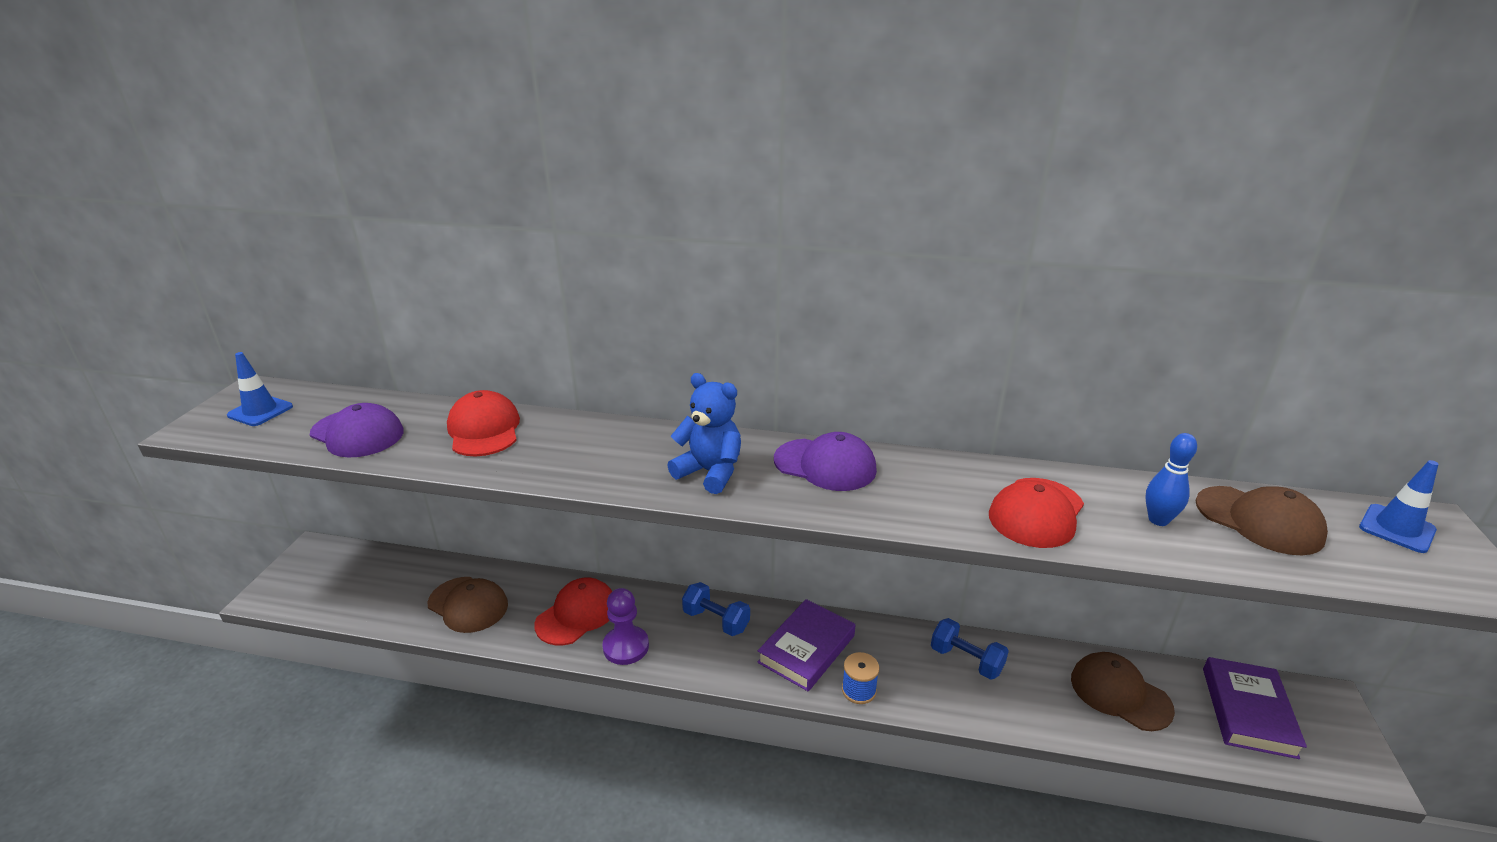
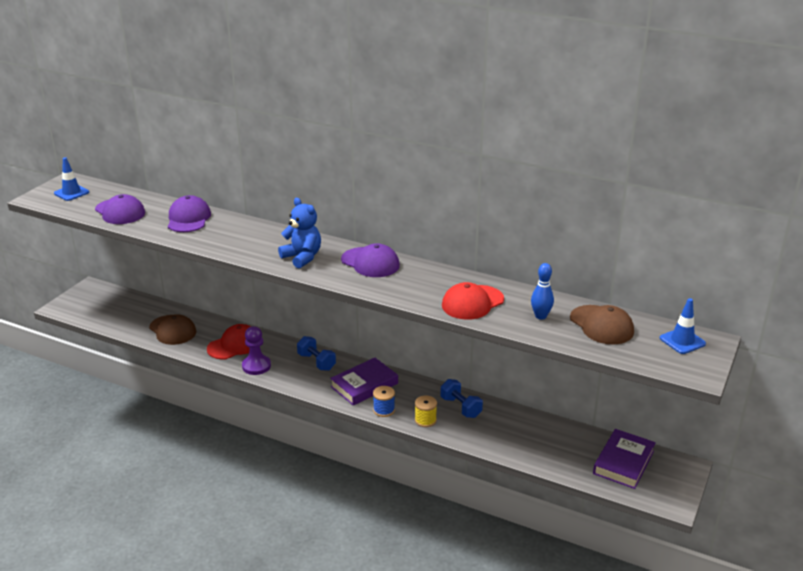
camera: 15 degrees right, 0 degrees up
(484, 430) = (188, 218): red cap -> purple cap
(930, 696) = (425, 420): none -> yellow spool
(1120, 694) = (547, 440): brown cap -> none

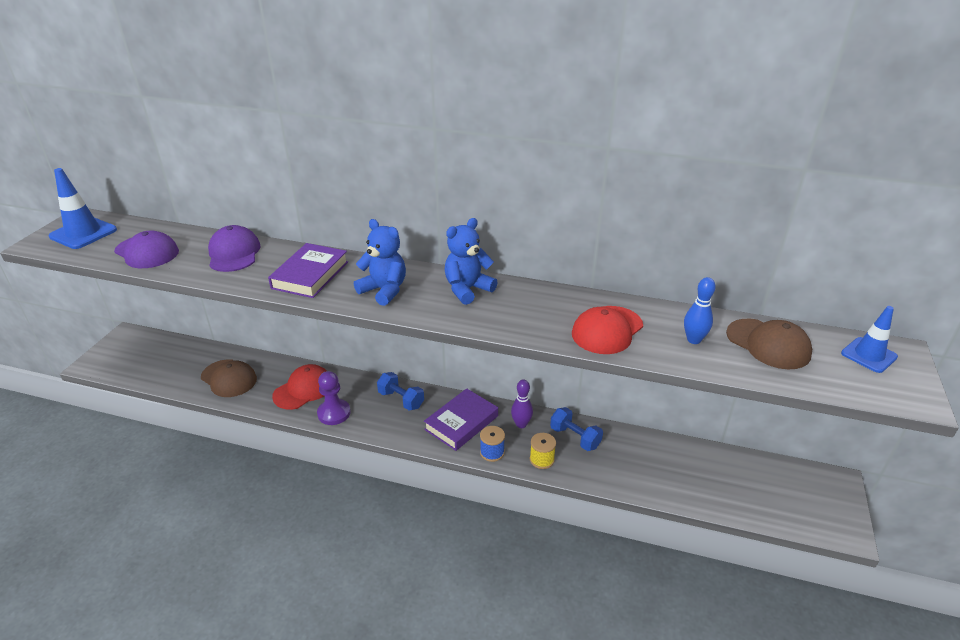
camera: 10 degrees left, 5 degrees up
(71, 193) = (83, 233): blue traffic cone -> blue traffic cone, size x1.51
(370, 263) = (467, 289): purple cap -> blue teddy bear
(416, 392) = (521, 424): none -> purple bowling pin
(623, 462) = (772, 485): purple book -> purple book (310, 275)

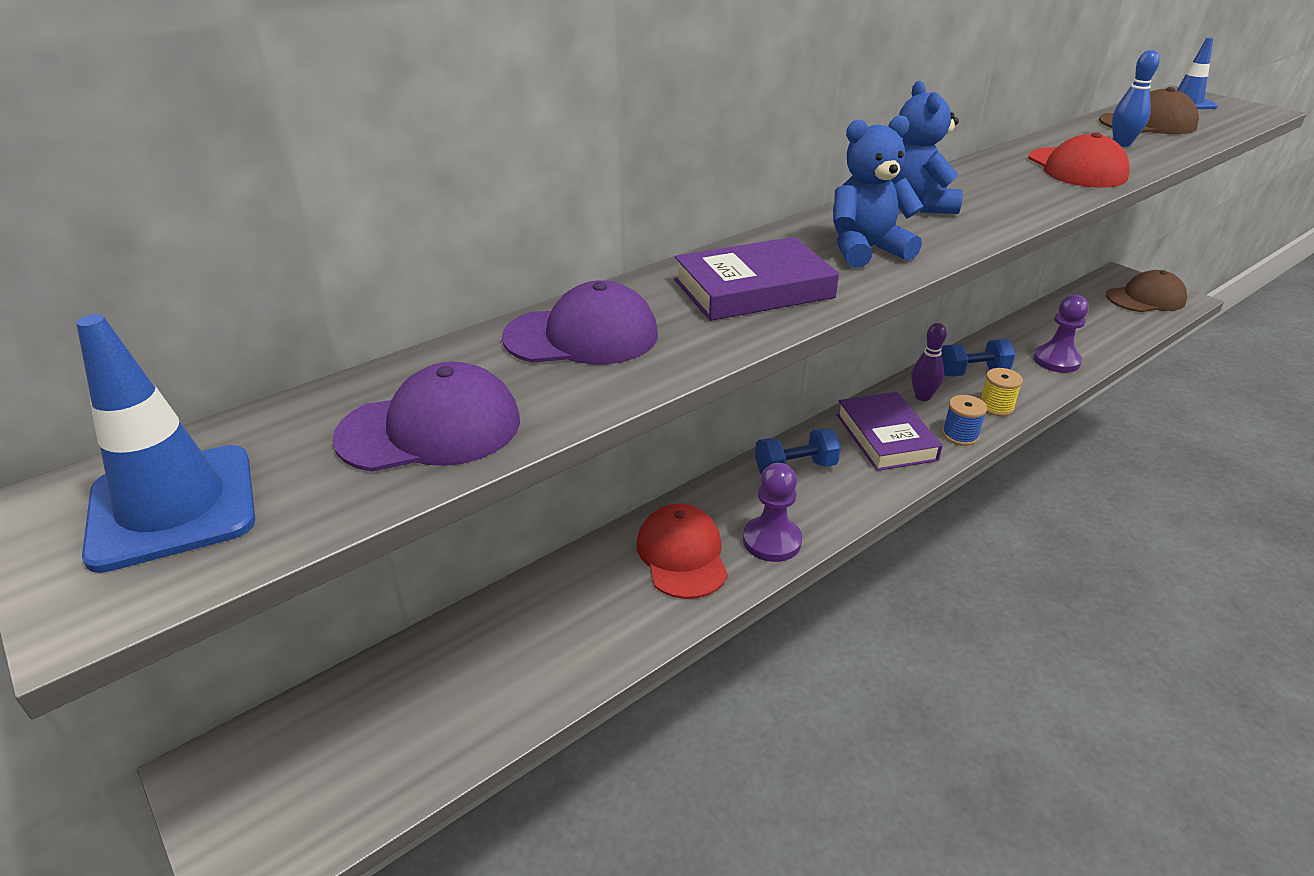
camera: 55 degrees left, 0 degrees up
(229, 378) = (559, 638): brown cap -> brown cap (1145, 298)
(234, 253) = (582, 336): purple cap -> purple cap turned 150 degrees clockwise
(310, 275) = (753, 289): purple book -> purple book turned 75 degrees counterclockwise
(637, 474) = (1056, 361): none -> purple pawn

